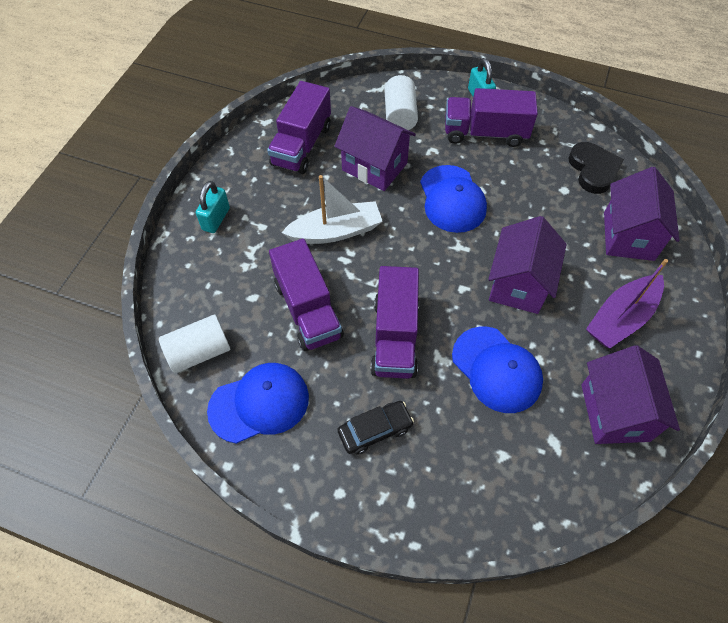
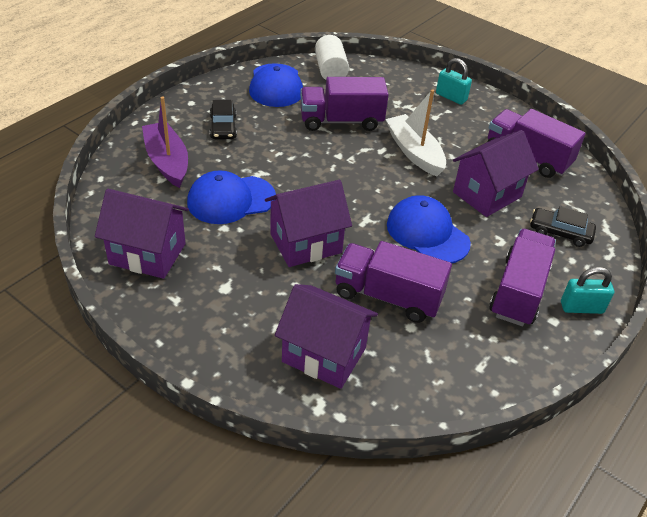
camera: 105 degrees right, 15 degrees down
(335, 231) = (414, 152): white boat -> white boat turned 150 degrees clockwise
(395, 336) = (293, 156): purple truck -> purple truck (387, 296)
(400, 115) = (560, 232): white cylinder -> black car
(452, 199) = (427, 233): blue cap -> blue cap turned 45 degrees clockwise
(518, 284) = (306, 243): purple house -> purple house turned 60 degrees counterclockwise
(593, 170) = (433, 367): black heart -> none
(621, 318) = (230, 300): purple boat -> purple boat (167, 161)

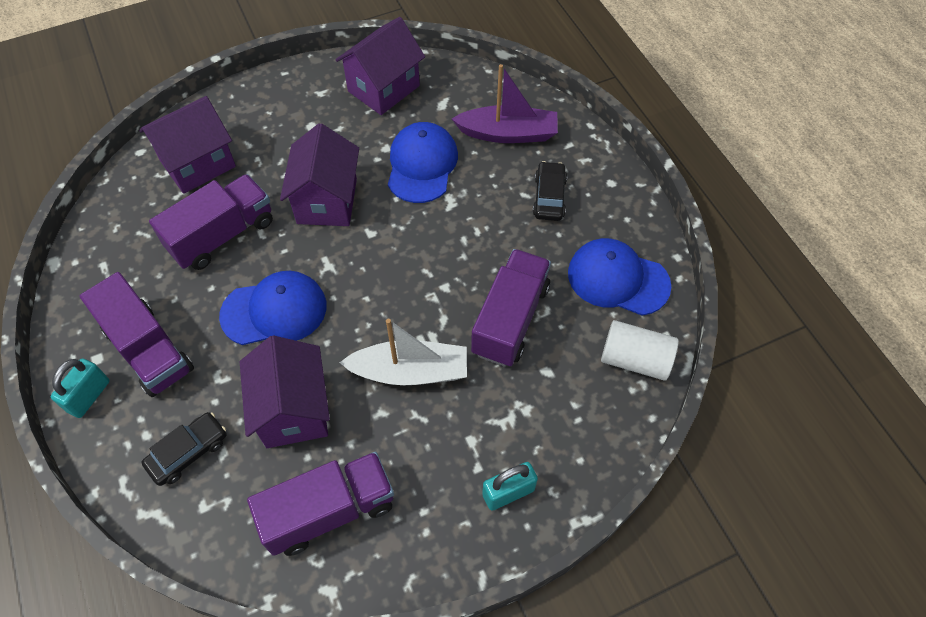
camera: 120 degrees right, 15 degrees up
(223, 127) = (549, 197): black car -> black car turned 75 degrees clockwise

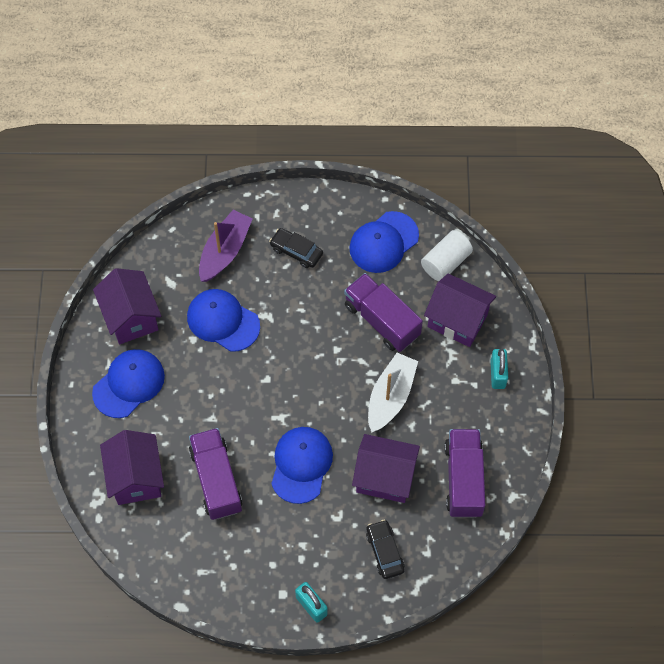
camera: 65 degrees left, 5 degrees up
(148, 349) = (292, 557): purple truck -> none
(305, 116) = (129, 384): none -> blue cap
(327, 201) = (222, 398): purple house -> purple house (457, 320)

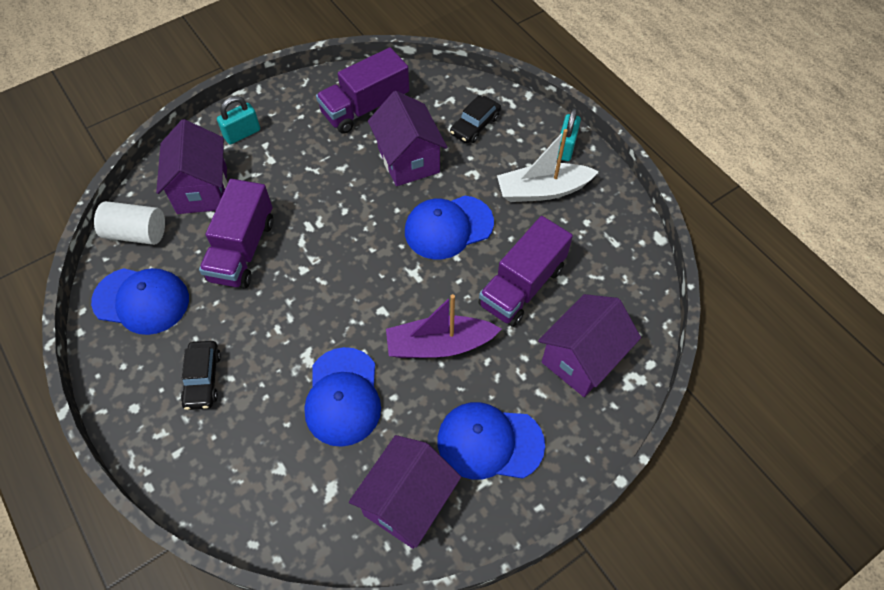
camera: 125 degrees left, 5 degrees down
(225, 251) = (248, 457): purple boat -> purple boat (439, 345)
(390, 396) = (323, 198): white boat -> white boat (542, 190)

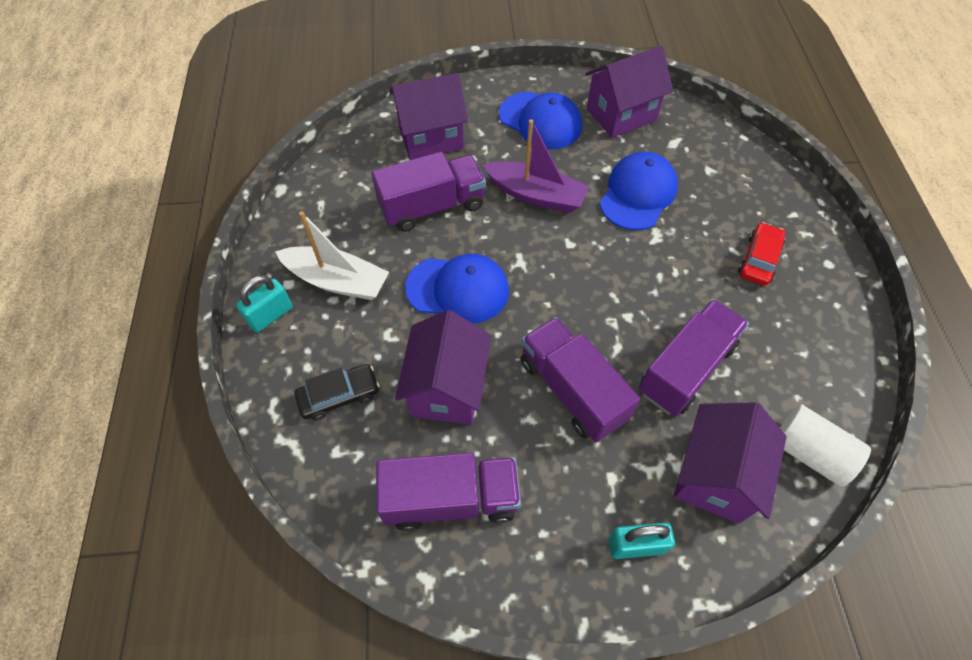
camera: 150 degrees left, 0 degrees up
(141, 300) = (811, 363): blue cap -> none
(203, 379) = (759, 259): black car -> red car
(321, 197) = (572, 390): none -> purple truck

